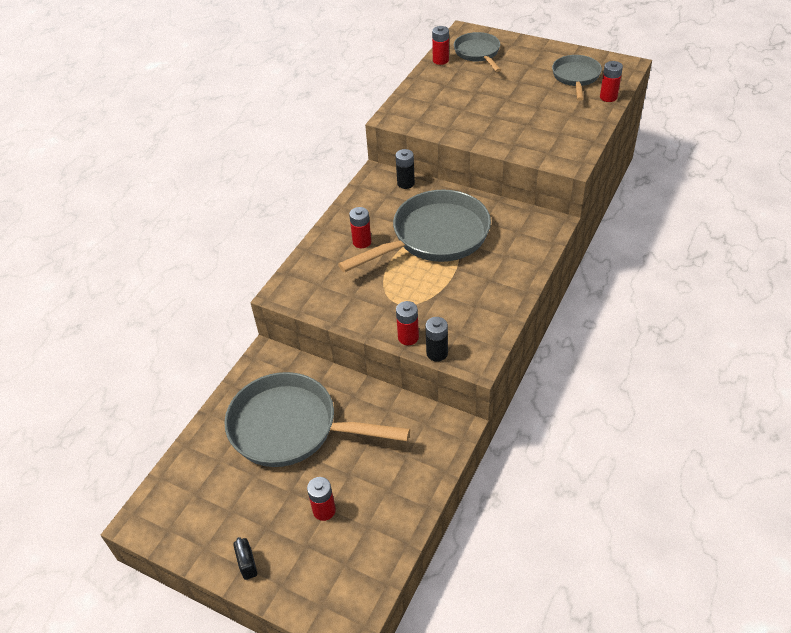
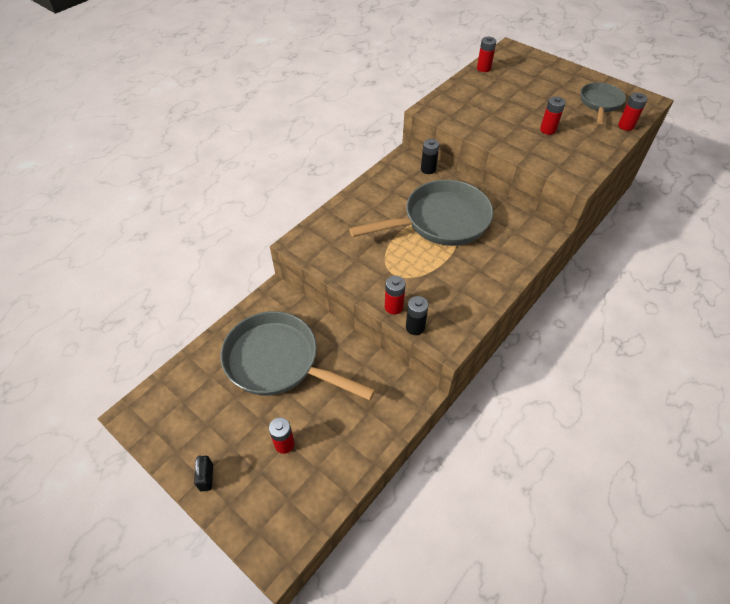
camera: 10 degrees right, 5 degrees up
(362, 242) = (377, 213): red battery -> red battery (547, 130)
(478, 53) = (517, 68): grey pan -> none

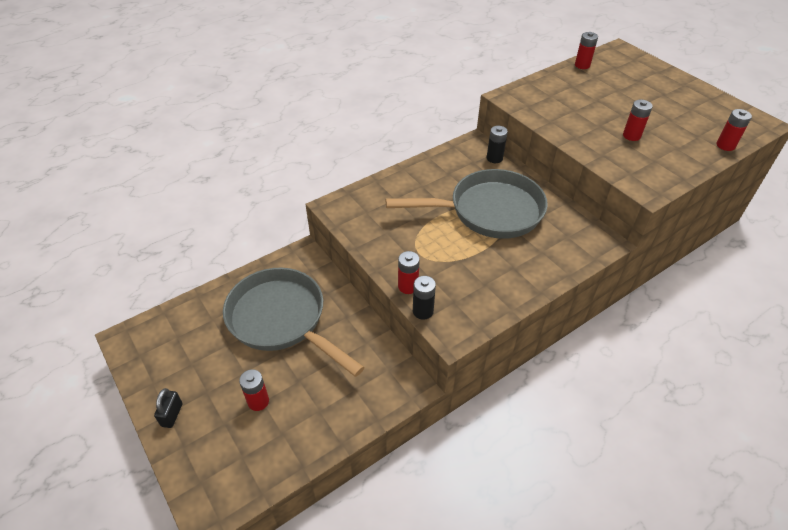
camera: 15 degrees right, 5 degrees down
(600, 103) = (703, 118): grey pan -> none

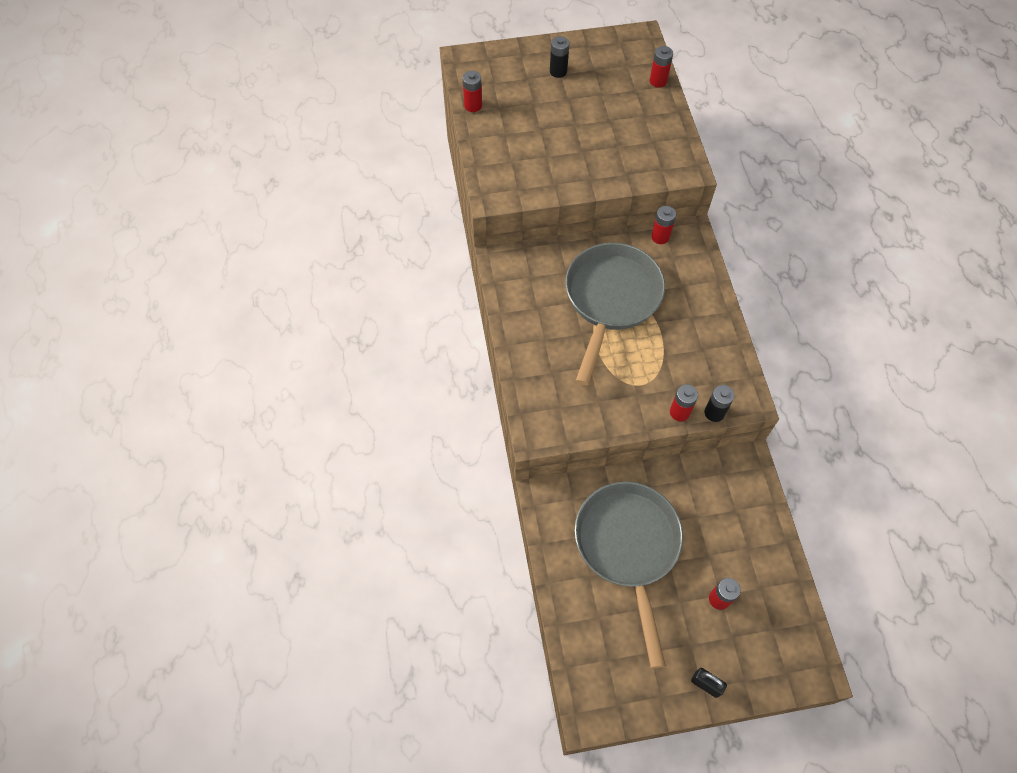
camera: 65 degrees left, 15 degrees up
(282, 320) = (628, 547): grey pan -> grey pan turned 105 degrees clockwise
(494, 158) = (534, 256): black battery -> black battery (558, 71)
(631, 136) = (610, 136): red battery -> red battery (660, 237)

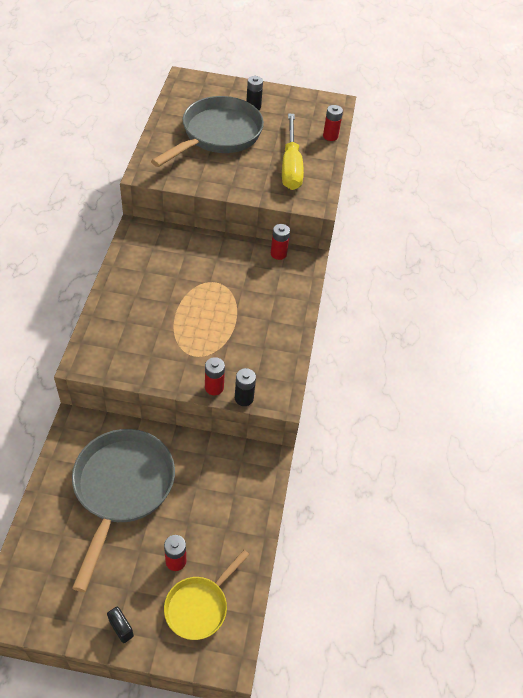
camera: 15 degrees right, 10 degrees down
(473, 106) = (171, 110): red battery -> none
(610, 300) = (208, 285): grey pan -> grey pan (217, 135)
(638, 133) = (291, 166): none -> yellow screwdriver
(764, 633) = (199, 606): none -> yellow pan

